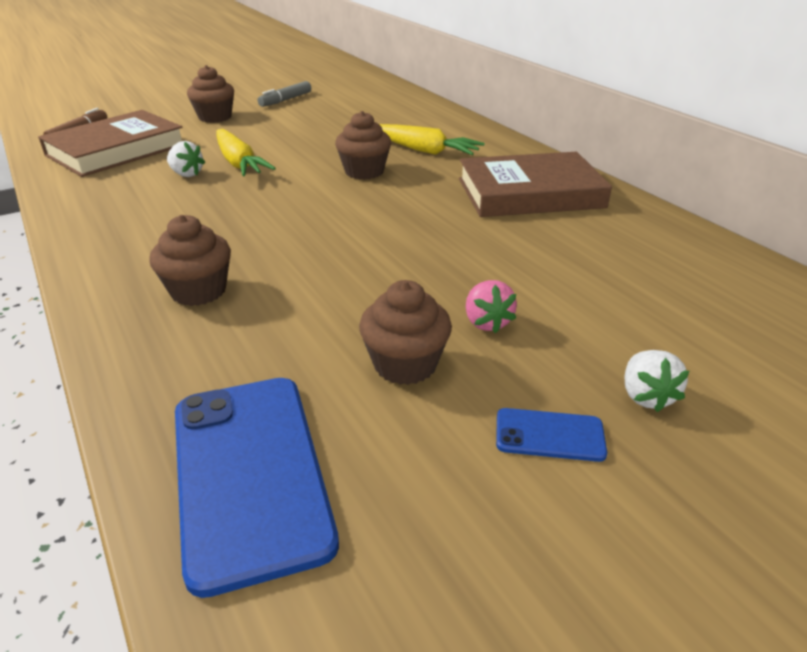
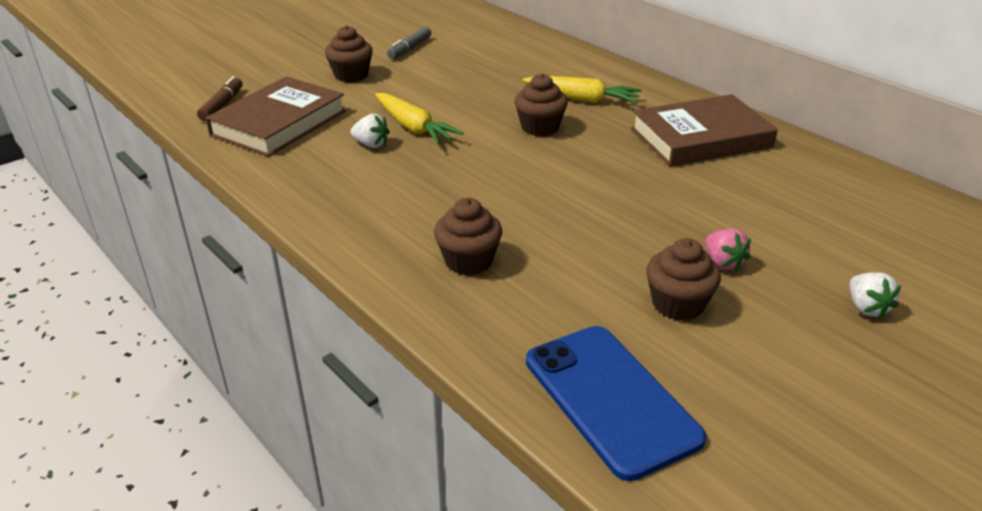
camera: 10 degrees left, 0 degrees up
(549, 435) = (810, 344): blue phone -> none

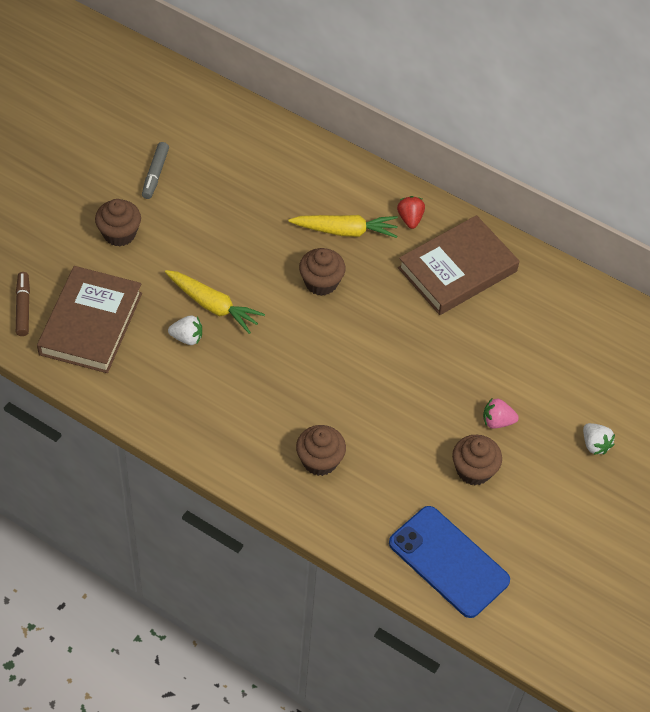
camera: 20 degrees left, 20 degrees up
(656, 100) = (410, 219): none -> red strawberry
(723, 263) = (497, 421): pink strawberry -> pink strawberry turned 135 degrees clockwise

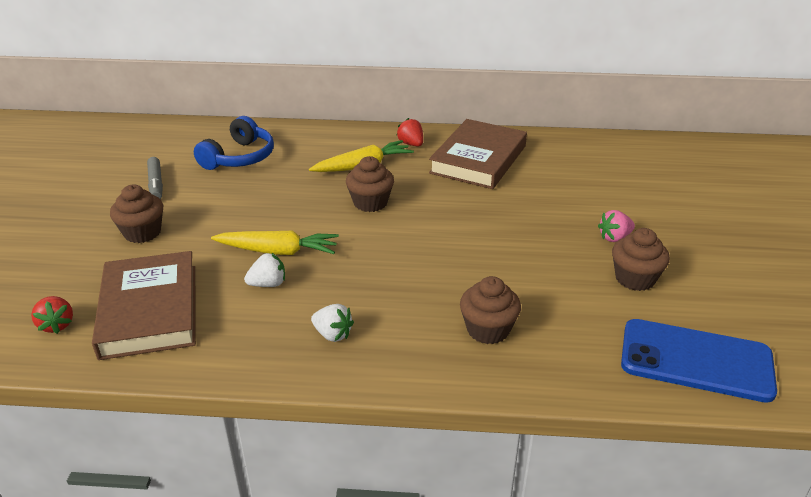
camera: 25 degrees left, 20 degrees down
(23, 307) = (57, 325): brown marker -> red strawberry
(242, 168) = (239, 157): none -> blue headphones
(595, 445) = (707, 223): white strawberry -> white strawberry (332, 334)

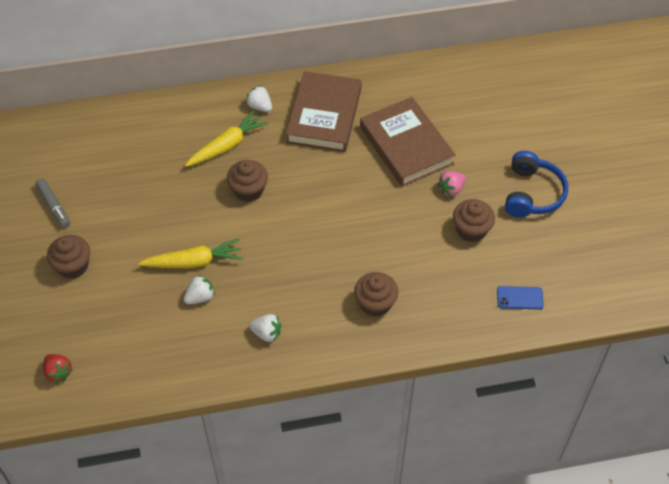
camera: 15 degrees left, 20 degrees up
(150, 310) = (121, 343): brown book -> brown book (406, 145)
(239, 157) = (112, 156): blue headphones -> blue headphones (532, 193)
(411, 144) = (260, 106): red strawberry -> white strawberry
(696, 360) = (519, 298): blue phone -> blue phone, size x0.46

